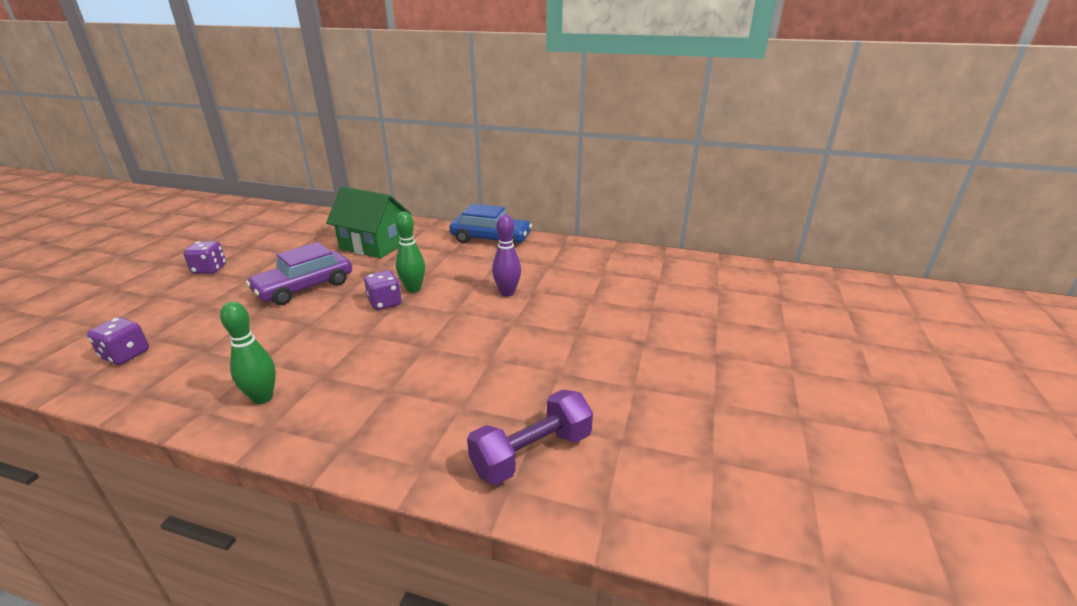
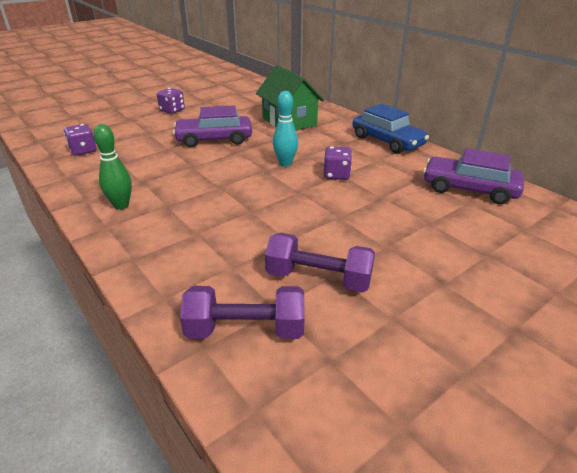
camera: 35 degrees right, 5 degrees up
(385, 303) = (255, 167): purple dice -> purple dice (336, 175)
(413, 289) = (285, 163): green bowling pin -> turquoise bowling pin
(507, 292) = (357, 190): purple bowling pin -> none
(549, 381) = (318, 278): none -> purple dumbbell
(594, 261) = (469, 189): none -> purple car

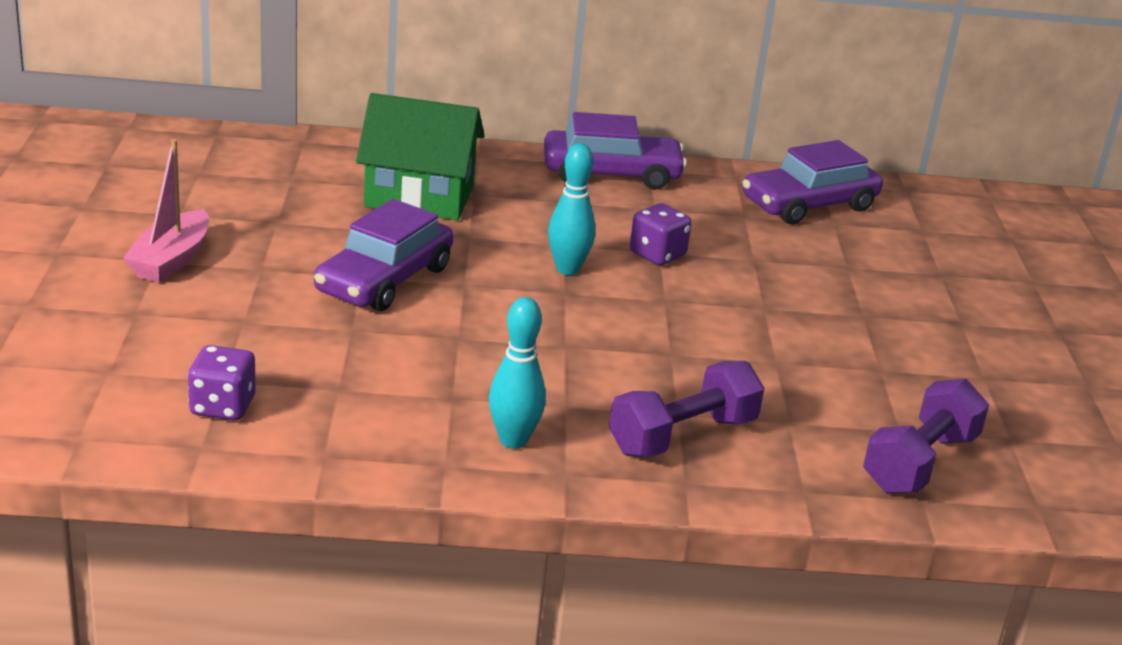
camera: 55 degrees left, 5 degrees down
(121, 205) = (513, 440): green bowling pin -> turquoise bowling pin
(172, 110) = (171, 260): purple dice -> pink boat
(318, 278) = (877, 382): purple dumbbell -> purple dumbbell (683, 436)
(387, 141) = (611, 174): blue car -> purple car

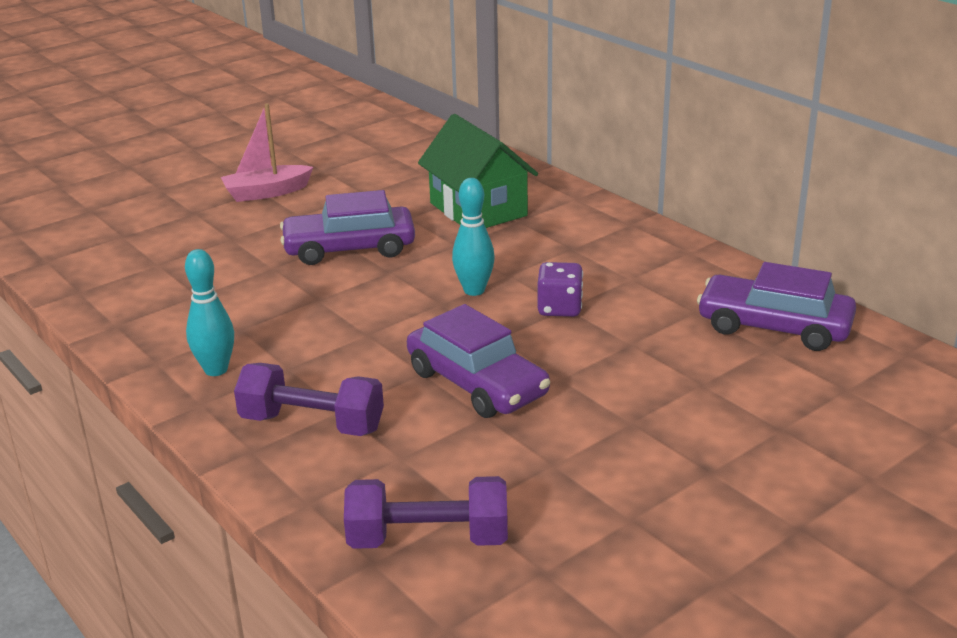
camera: 55 degrees right, 0 degrees up
(222, 407) = (128, 276): purple dice -> none
(611, 174) = (649, 243): purple car -> purple car (477, 383)

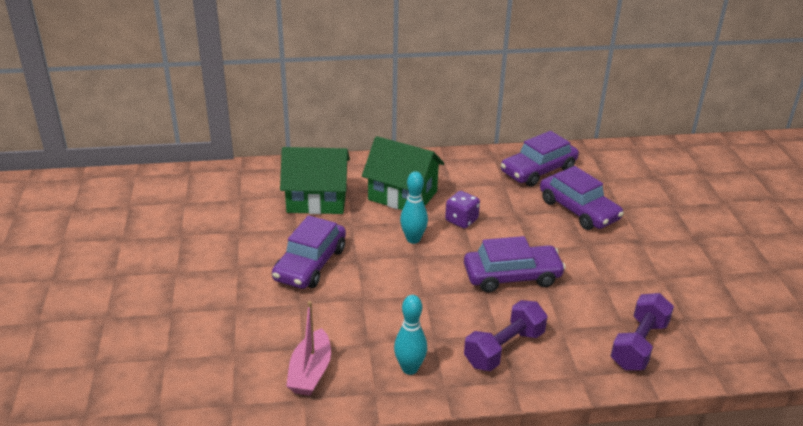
camera: 60 degrees left, 5 degrees up
(266, 192) = (183, 270): pink boat -> pink boat (310, 372)
(561, 253) = (402, 195): none -> green house
(717, 390) = (578, 210): none -> purple car

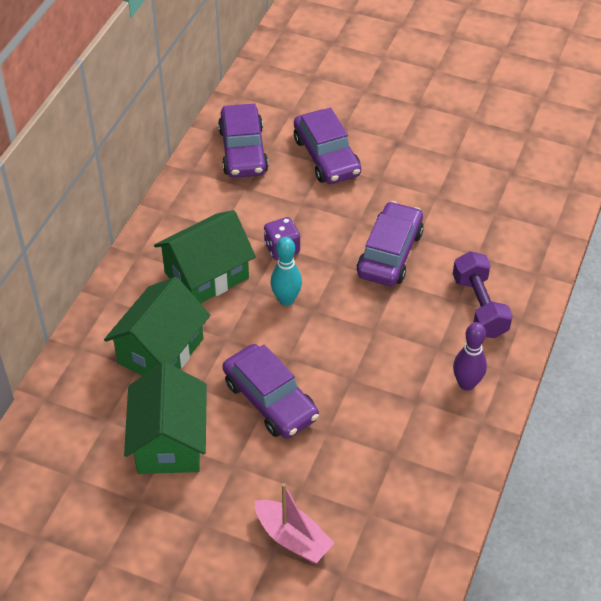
camera: 60 degrees left, 15 degrees up
(239, 231) = (169, 441): none -> green house
(310, 372) = (430, 460): pink boat -> pink boat (292, 538)
(410, 368) = (466, 384): turquoise bowling pin -> purple bowling pin
(578, 210) = (326, 156): purple car -> purple car turned 75 degrees clockwise
(639, 345) = (524, 217): purple dumbbell -> none

